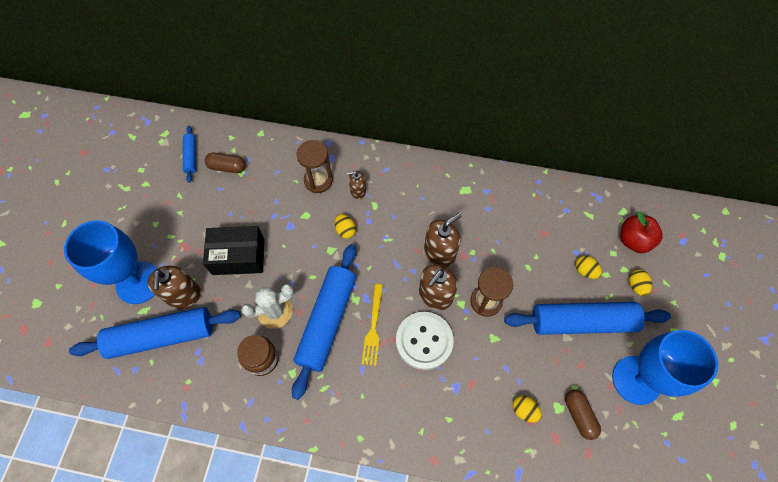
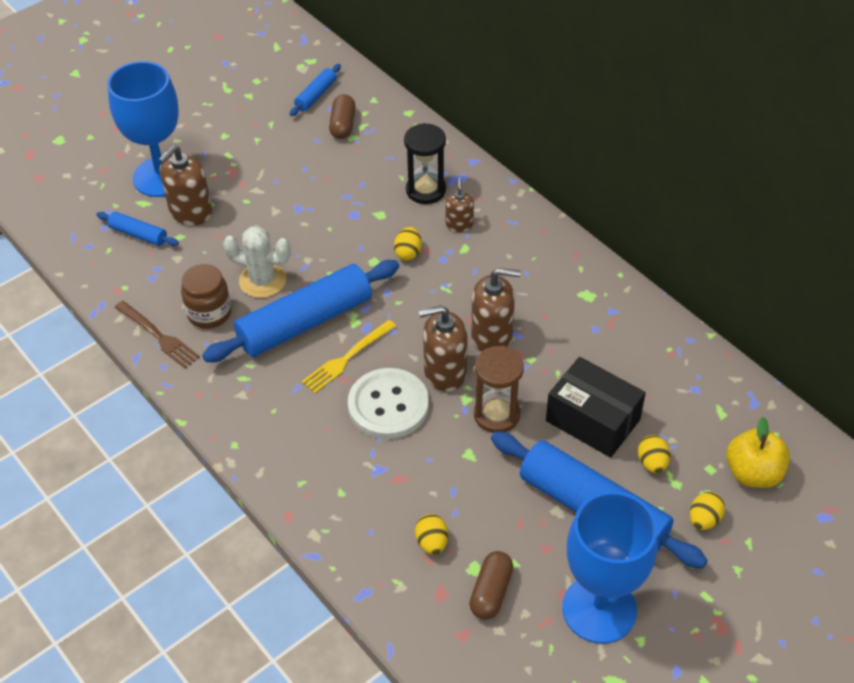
camera: 40 degrees right, 15 degrees down
(162, 336) = (139, 234): blue rolling pin -> blue rolling pin, size x0.46
(227, 167) = (343, 125): brown capsule -> brown capsule turned 45 degrees clockwise
(238, 256) = (275, 211): black box -> black box (592, 420)
(244, 400) = (159, 336): none -> brown fork
(318, 180) = (426, 190): brown hourglass -> black hourglass
(358, 191) = (459, 224): brown soap dispenser -> brown soap dispenser turned 60 degrees clockwise
(633, 240) = (753, 473): red apple -> yellow apple

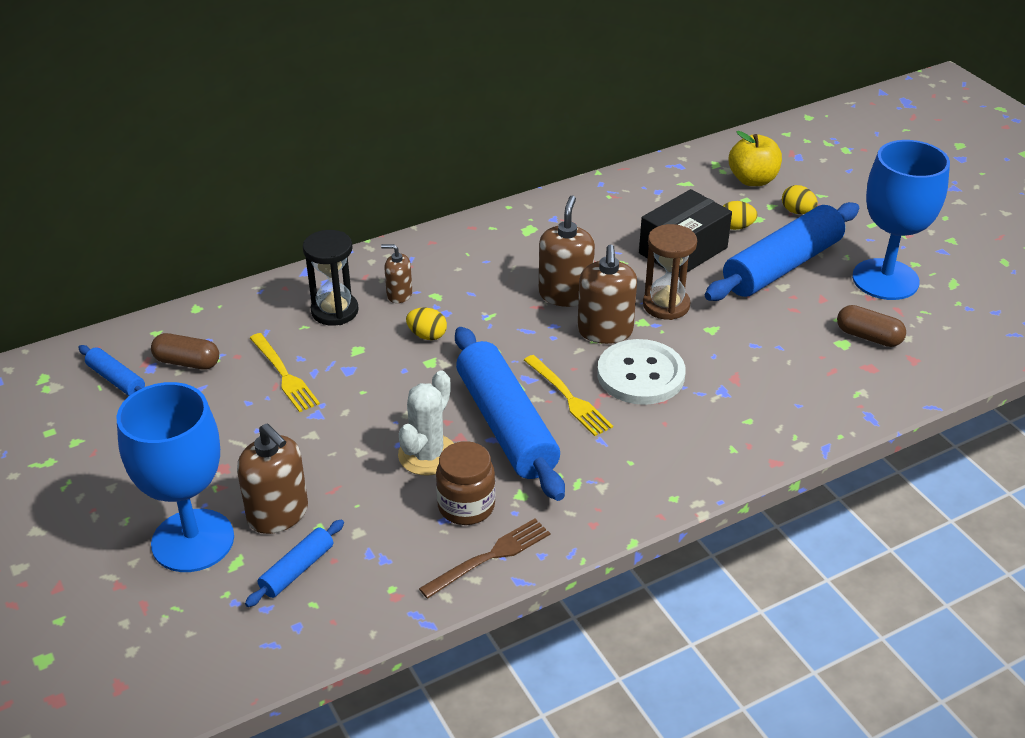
camera: 80 degrees left, 10 degrees down
(339, 180) = (285, 375): none -> yellow fork
(432, 542) = (813, 366): yellow egg -> none

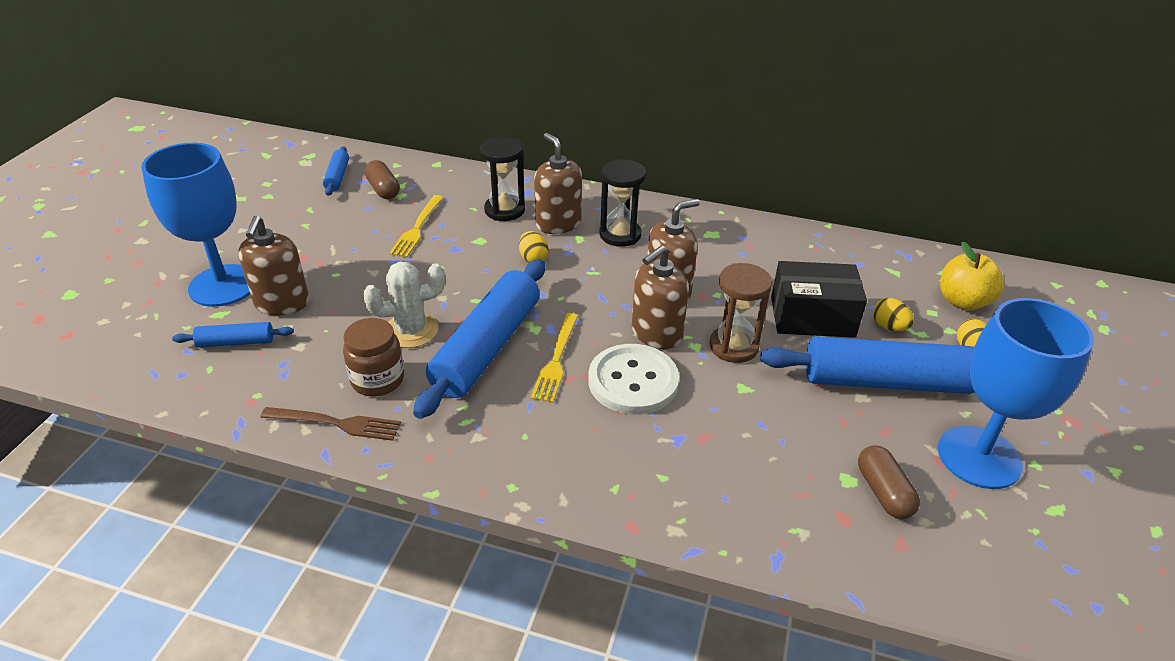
camera: 45 degrees right, 0 degrees up
(399, 294) = (558, 224): brown soap dispenser -> brown soap dispenser, size x1.72
(463, 273) = (620, 235): none -> black hourglass

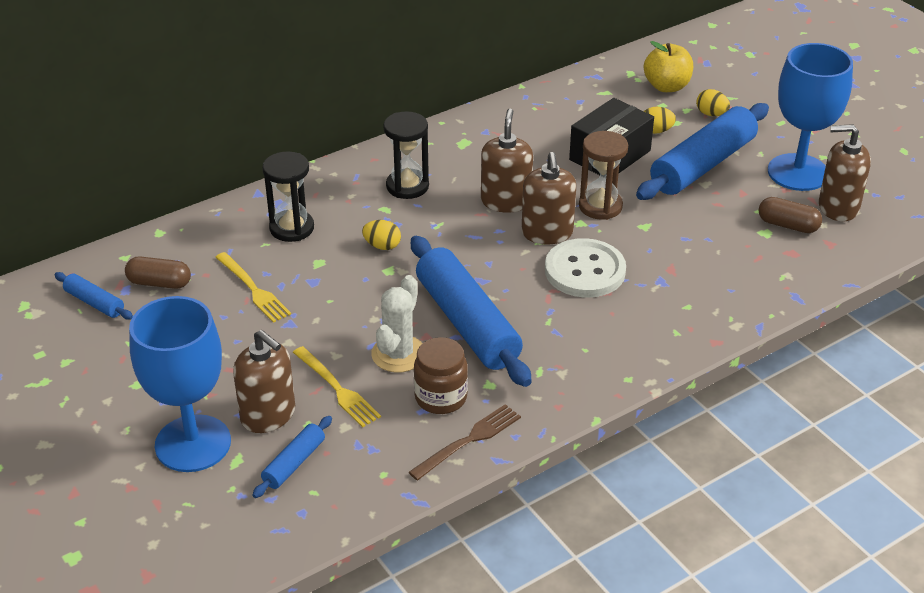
camera: 50 degrees left, 0 degrees up
(556, 361) = (522, 296): yellow fork -> yellow fork (338, 389)
(558, 224) = (350, 209): brown soap dispenser -> brown soap dispenser (838, 207)

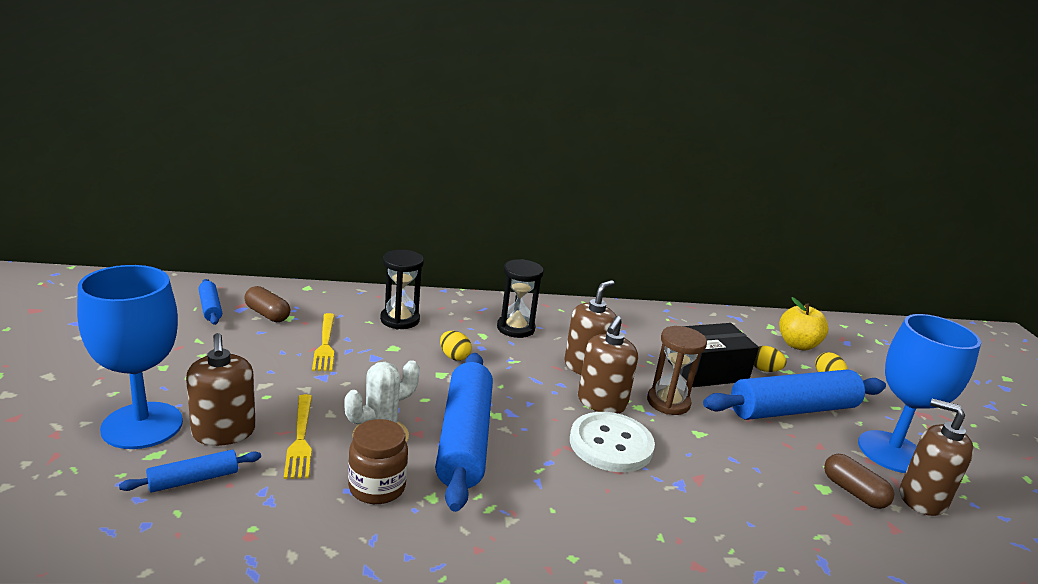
camera: 25 degrees right, 15 degrees down
(469, 440) = (362, 537): brown fork -> none

